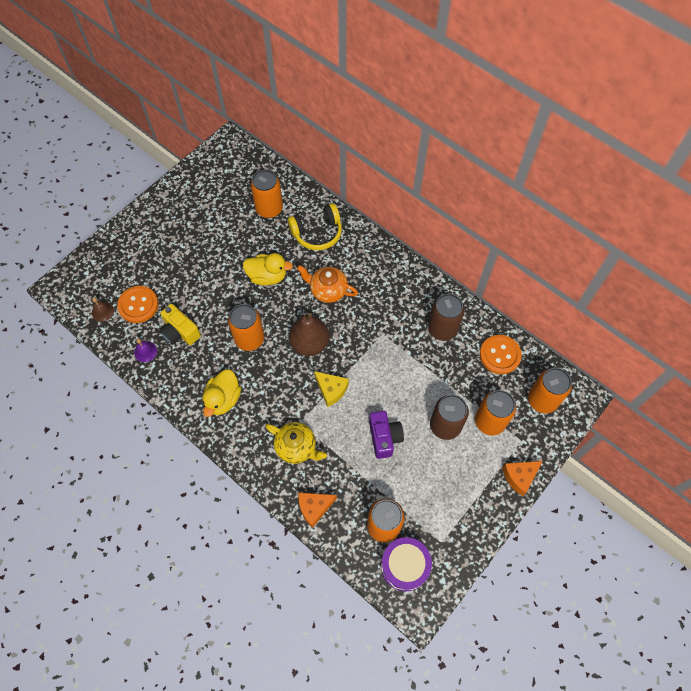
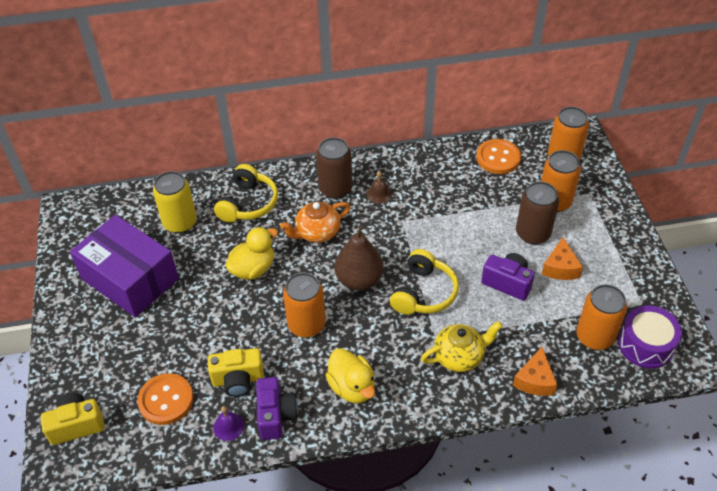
camera: 50 degrees left, 15 degrees down
(90, 274) = (76, 425): none -> yellow camera
(102, 311) = (137, 440): brown bell -> brown bell (379, 194)
(171, 371) = (276, 415): none -> purple camera
(205, 218) = (130, 279): none -> purple box
(269, 208) = (180, 222): orange can -> yellow can
(331, 390) = (424, 293): yellow cheese -> yellow headphones
(442, 329) = (437, 178): brown can -> brown can (335, 189)
(519, 476) = (621, 214): orange cheese -> orange cheese (560, 267)

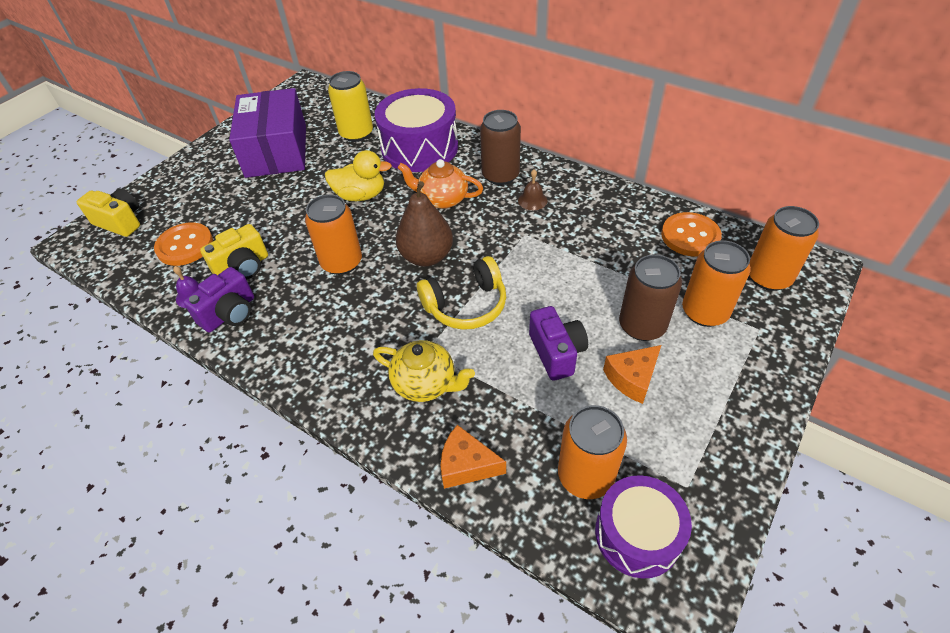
camera: 45 degrees right, 0 degrees up
(238, 380) = (243, 267): yellow camera -> yellow camera turned 75 degrees counterclockwise
(248, 203) = (419, 148): yellow headphones -> purple drum
(352, 387) = (308, 337): yellow duck -> none
(535, 380) = (466, 465): orange cheese -> orange cheese turned 45 degrees clockwise

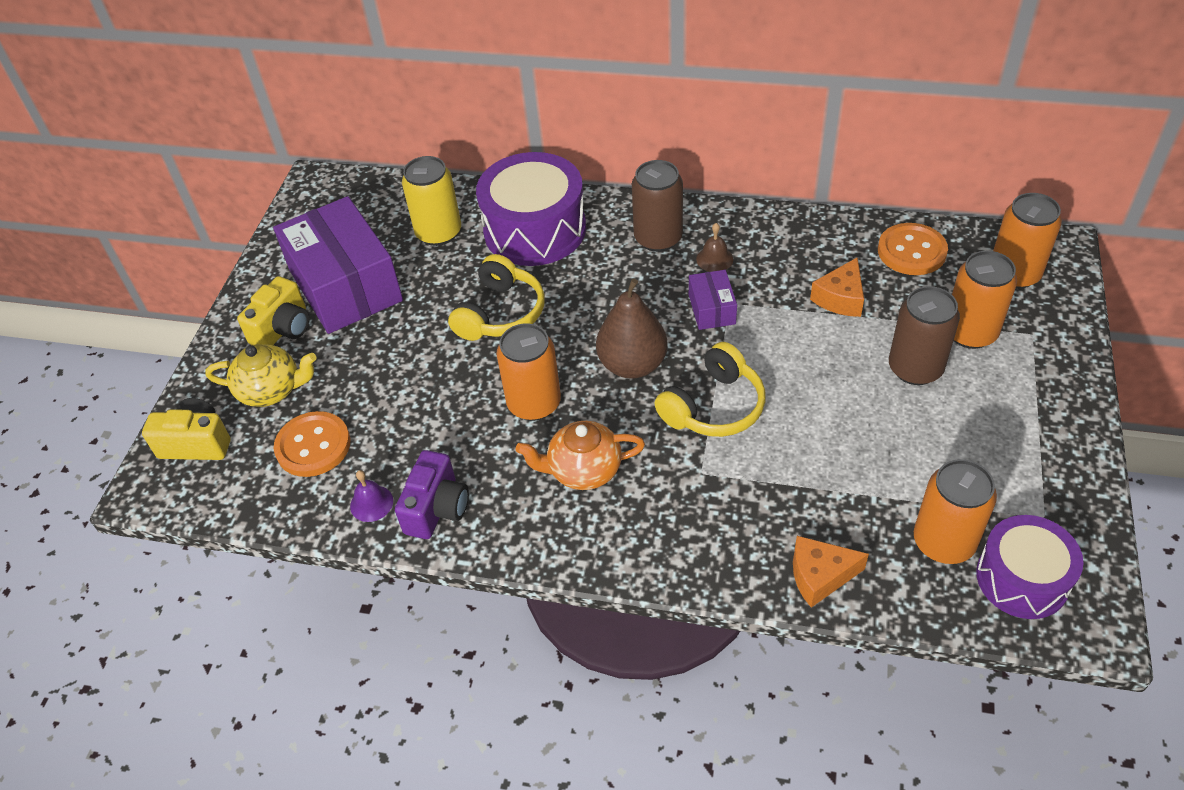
camera: 20 degrees left, 0 degrees up
(243, 267) = (412, 448): yellow camera -> yellow camera (283, 329)
(360, 195) = (500, 313): yellow duck -> yellow headphones
(425, 383) = (723, 508): yellow teapot -> yellow teapot (271, 390)
(442, 199) = (606, 288): orange teapot -> orange teapot (583, 470)
(508, 234) = (711, 309): none -> purple box
(556, 353) = (843, 427): purple camera -> none
(632, 378) = (935, 428): orange cheese -> orange cheese (840, 298)

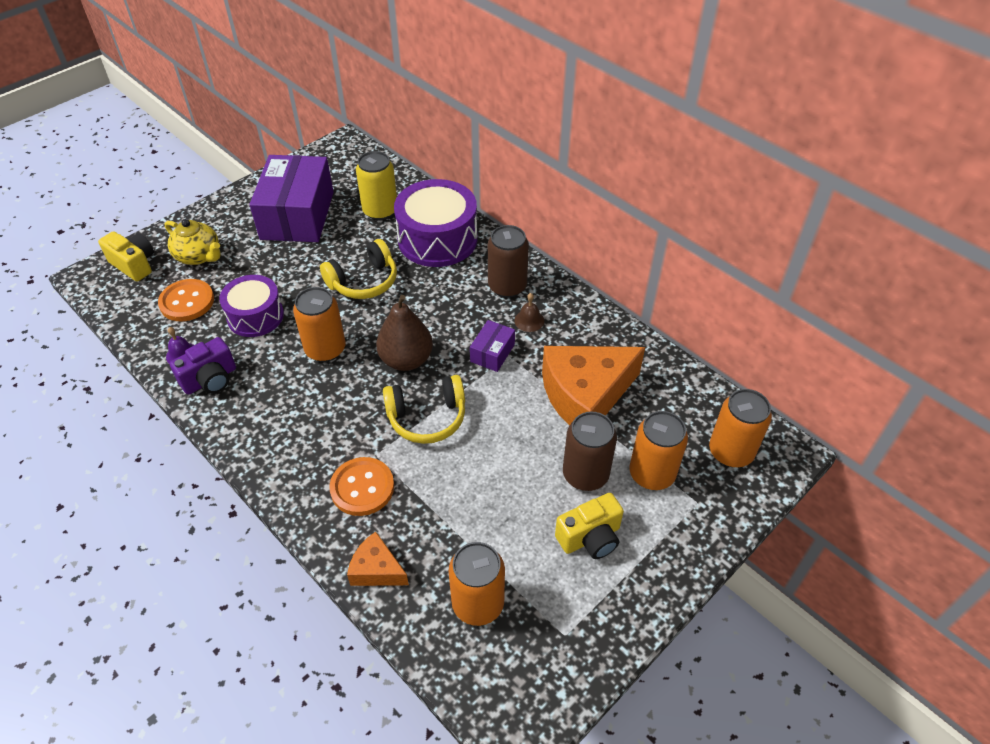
camera: 30 degrees right, 0 degrees up
(283, 329) = (240, 223): yellow camera -> yellow camera (590, 537)
(583, 470) = (310, 408): orange teapot -> none
(840, 298) = (585, 395): orange cheese -> orange cheese, size x2.02
(911, 251) = (671, 392): orange button -> orange button (362, 488)
(1022, 579) = (503, 665): purple drum -> purple drum (255, 316)

